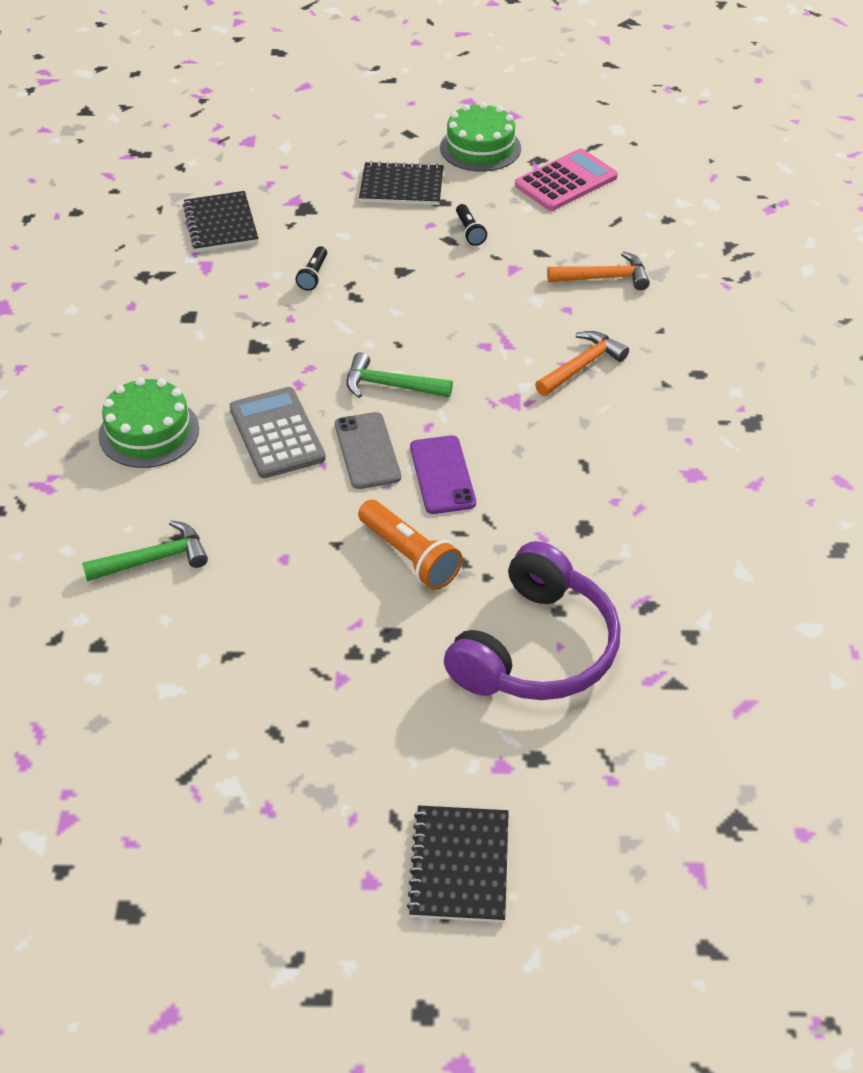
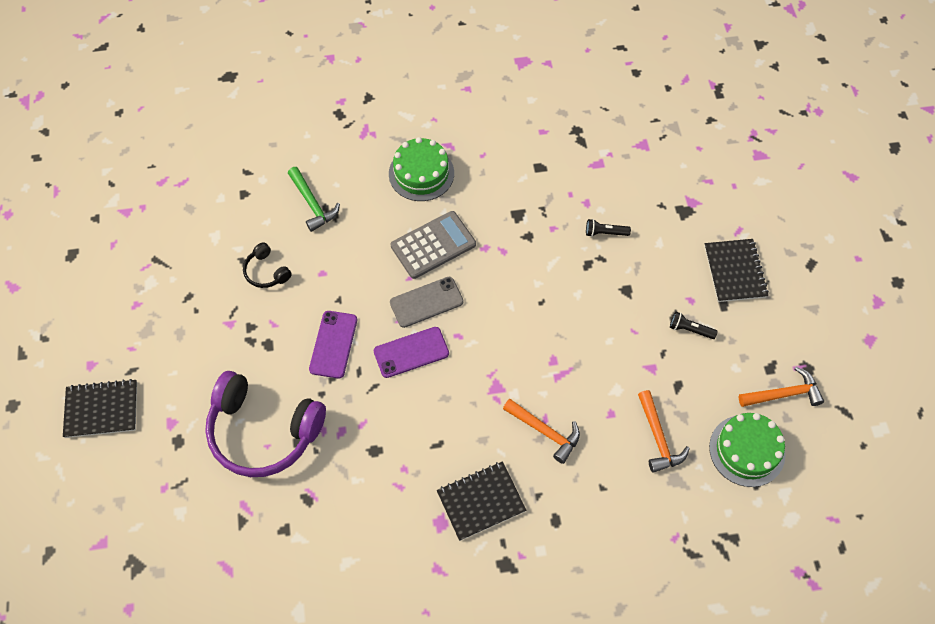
camera: 80 degrees right, 15 degrees up
(221, 224) = (648, 161): black notebook -> black notebook (481, 501)
(259, 626) = (266, 272): none -> black headphones
(391, 385) = (495, 305): green hammer -> none
(409, 556) = (333, 344): orange flashlight -> purple phone
(469, 231) = (690, 329): black flashlight -> black flashlight turned 45 degrees clockwise
(480, 148) = (809, 321): green cake -> green cake (747, 450)
(566, 181) = (783, 394): pink calculator -> orange hammer

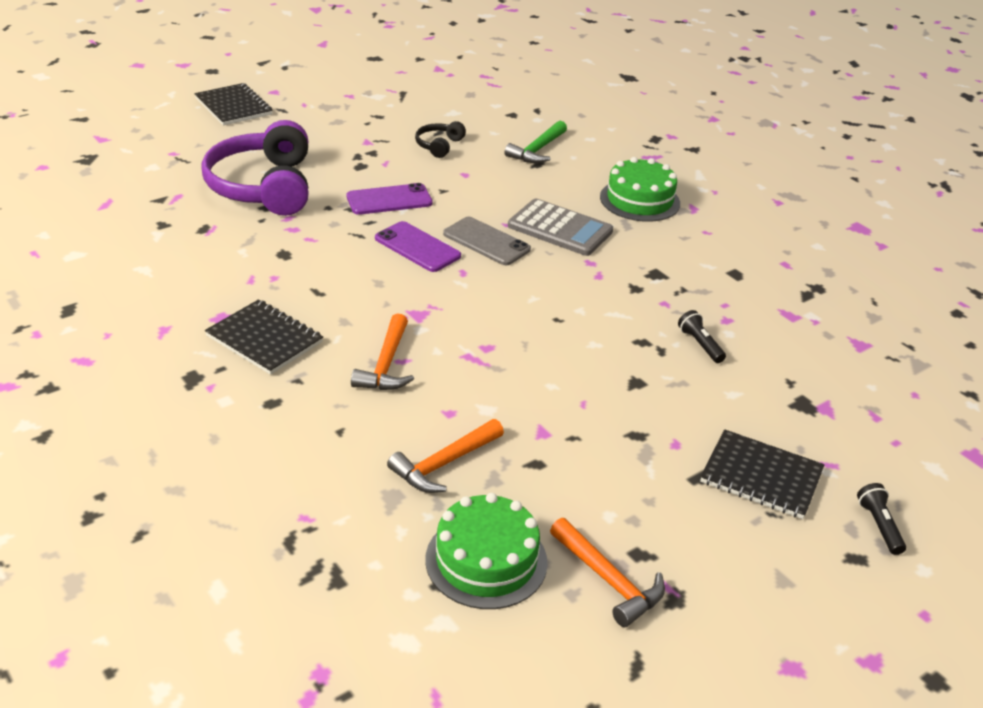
camera: 60 degrees right, 25 degrees down
(690, 329) = (630, 454): black flashlight -> black flashlight (879, 526)
(735, 271) = (761, 476): black notebook -> black notebook turned 60 degrees clockwise

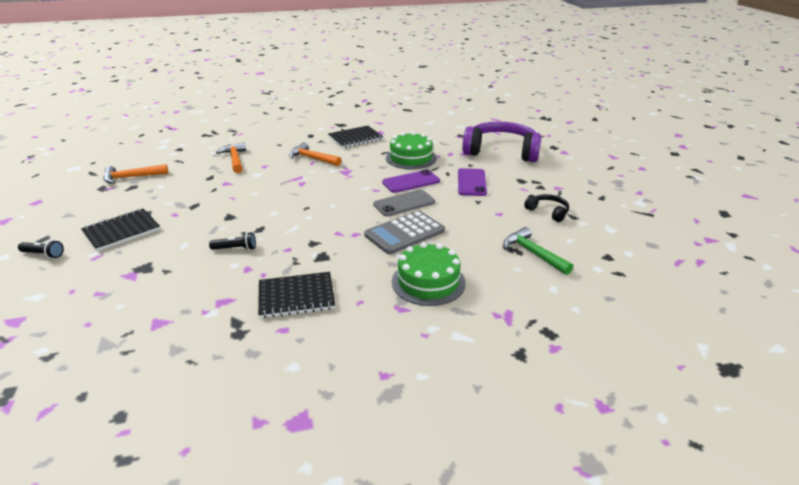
camera: 115 degrees right, 5 degrees down
(233, 106) = (614, 154): black notebook -> black notebook (296, 296)
(486, 560) = (176, 158): green cake -> green cake (411, 158)

